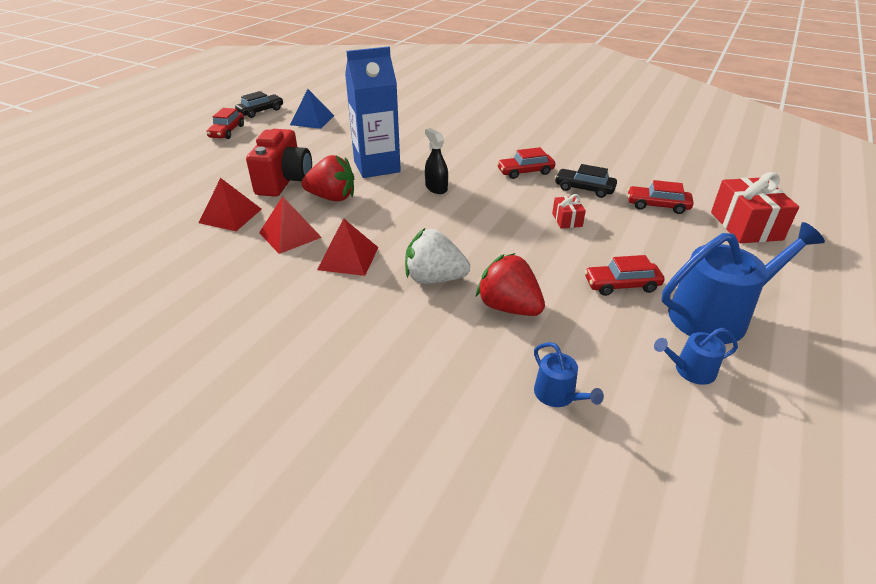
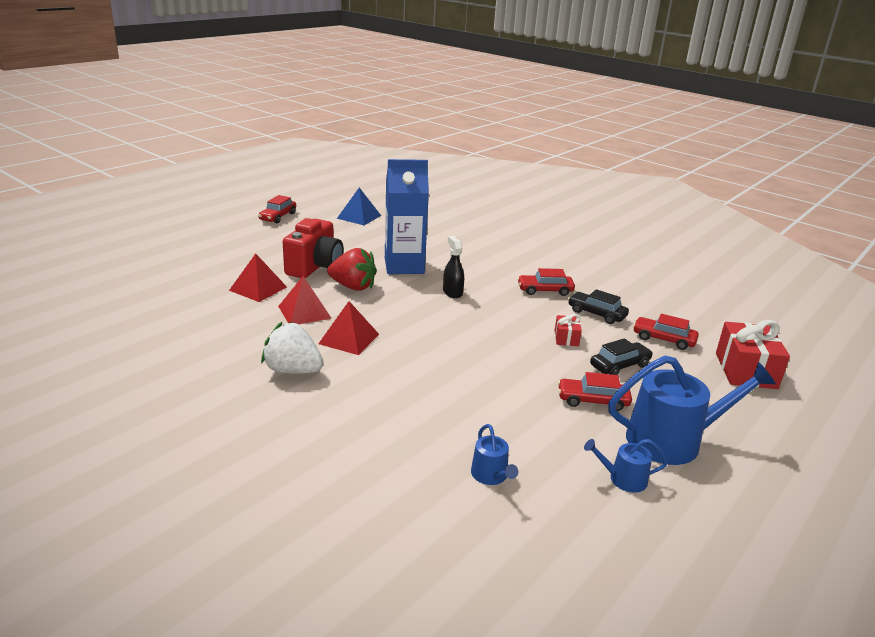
camera: 10 degrees right, 10 degrees down
(261, 111) = (314, 203): black car -> black car (620, 366)
(434, 278) = (419, 367): white strawberry -> white strawberry (293, 370)
(508, 307) = (477, 401): red strawberry -> none

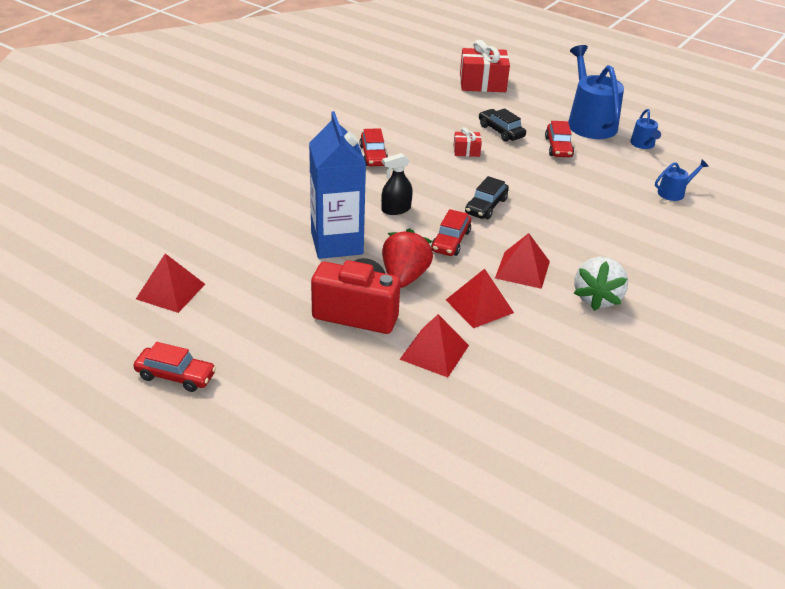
camera: 95 degrees left, 10 degrees up
(359, 217) = (171, 291): blue pyramid -> red pyramid
(596, 314) = (413, 133): black car -> black car (486, 206)
(663, 339) = (448, 108): red car -> red car (450, 241)

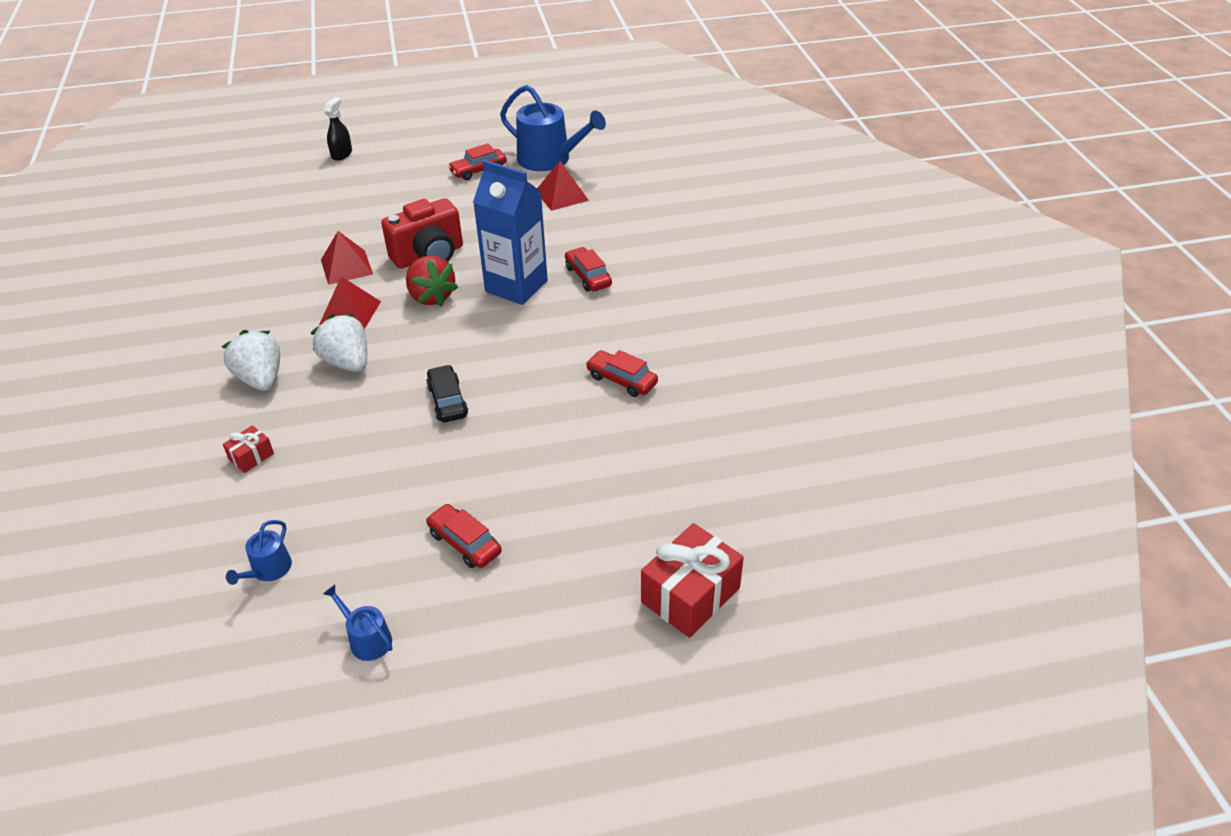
camera: 135 degrees right, 5 degrees up
(396, 209) = (518, 342): black spray bottle -> black spray bottle (342, 154)
(450, 241) = (435, 346): red car -> red car (588, 276)
(466, 151) = (550, 455): red gift -> red gift (251, 457)
(501, 131) = (555, 516): black car -> none
(522, 269) = (347, 362): red pyramid -> white strawberry
(589, 123) = (473, 628): blue watering can -> blue watering can (549, 159)

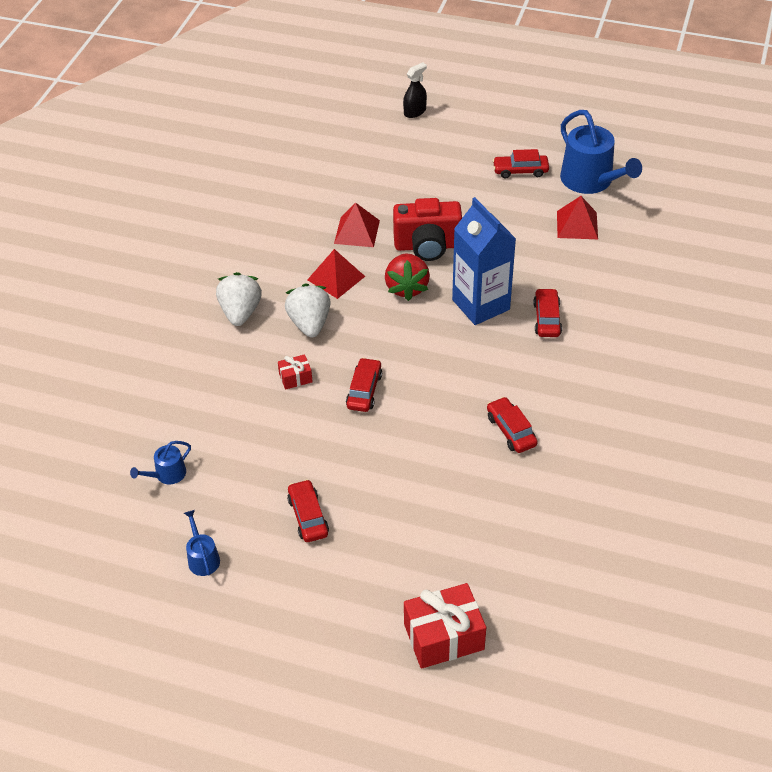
camera: 30 degrees right, 5 degrees up
(251, 457) = (201, 377): red gift -> red gift (295, 378)
(448, 401) = (364, 390): black car -> red car

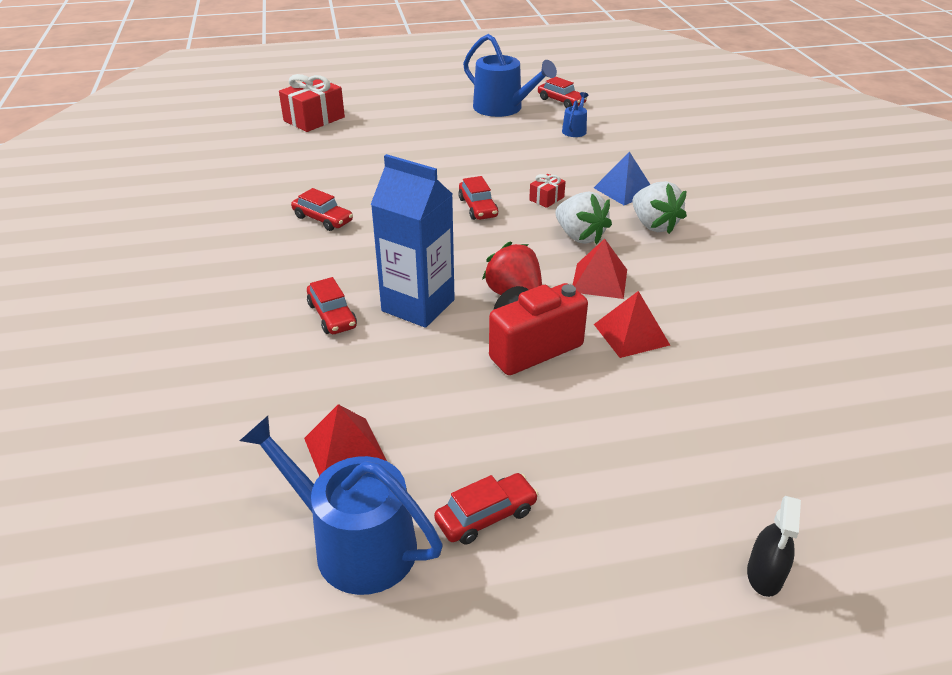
camera: 150 degrees right, 10 degrees down
(202, 558) = (503, 108): blue watering can -> blue watering can, size x2.10
(218, 361) = (624, 190): none -> blue pyramid
(308, 516) = (452, 138): red car -> red car (561, 101)

